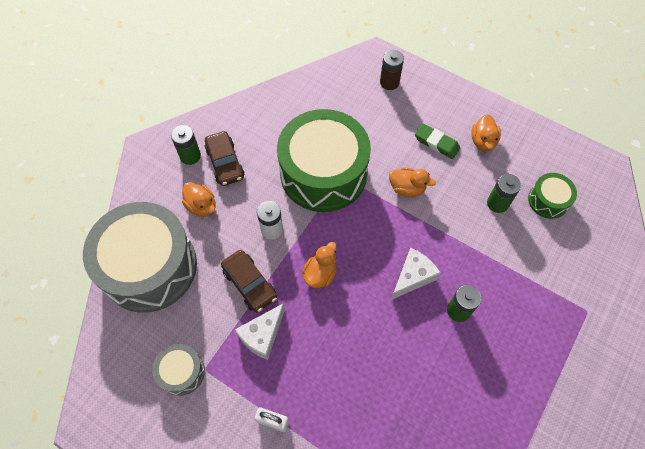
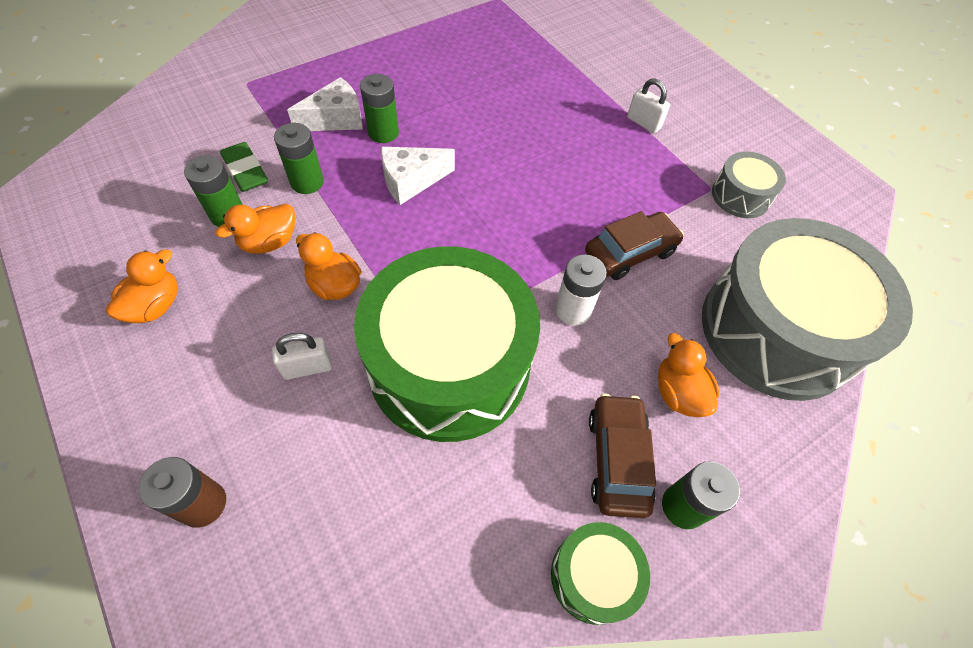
camera: 160 degrees left, 5 degrees down
(250, 284) = (630, 252): brown car -> brown car turned 75 degrees clockwise
(262, 335) = (631, 194): white cheese -> white cheese (336, 119)
(320, 274) = (528, 228): orange duck -> orange duck (269, 242)
(389, 144) = (307, 367): none -> white padlock
(436, 143) = (229, 335): green eraser -> green eraser (246, 171)
(474, 245) = (307, 182): none -> green battery
(548, 200) = (160, 191): green drum -> green drum (593, 576)

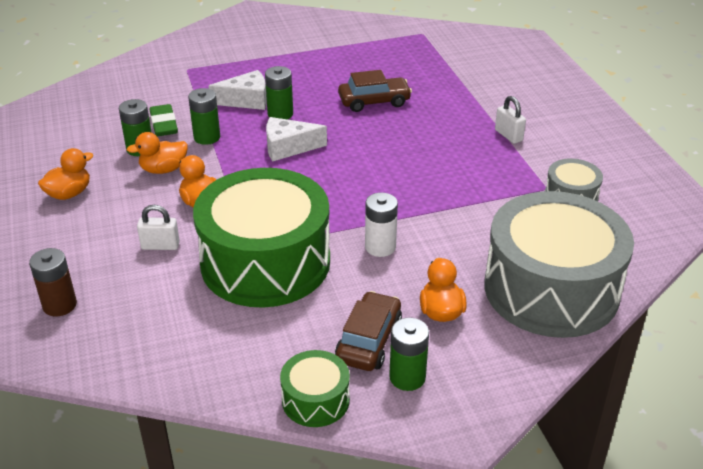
camera: 20 degrees right, 20 degrees down
(630, 252) = (448, 219): brown car -> brown car (374, 101)

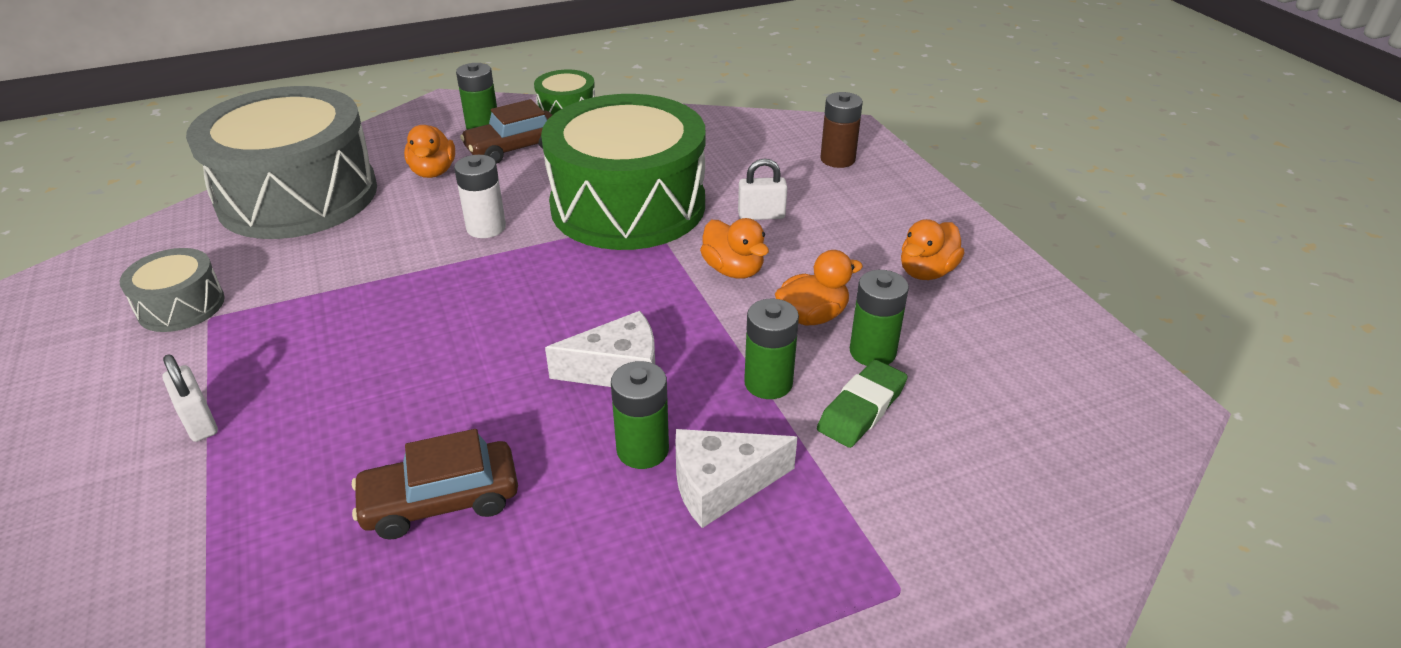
camera: 175 degrees right, 0 degrees up
(164, 124) = (861, 409): green eraser -> green eraser turned 60 degrees clockwise
(369, 340) = (514, 148): brown car -> brown car turned 45 degrees clockwise

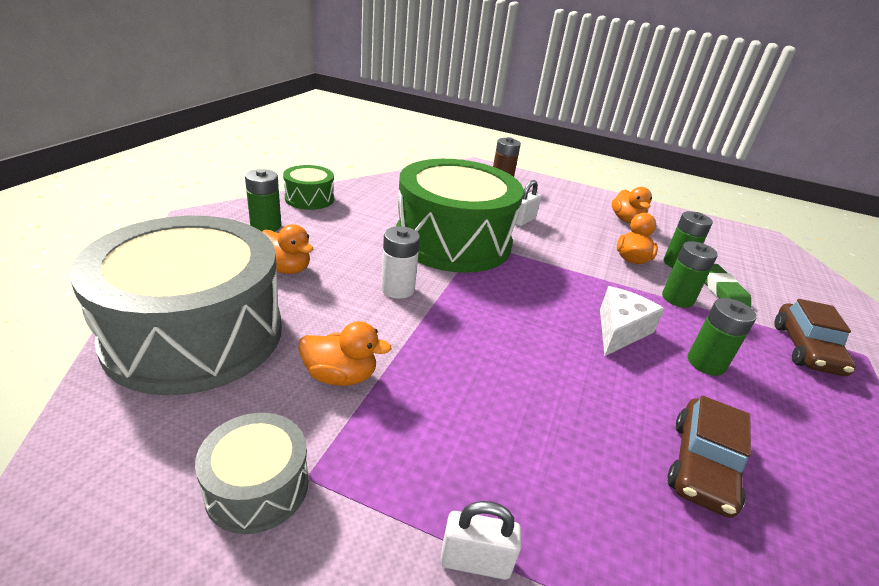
camera: 50 degrees left, 5 degrees down
(514, 148) = (317, 232): brown car -> brown car (806, 349)
(721, 485) = (756, 357): white cheese -> none
(733, 270) = (564, 252): orange duck -> orange duck (340, 376)

